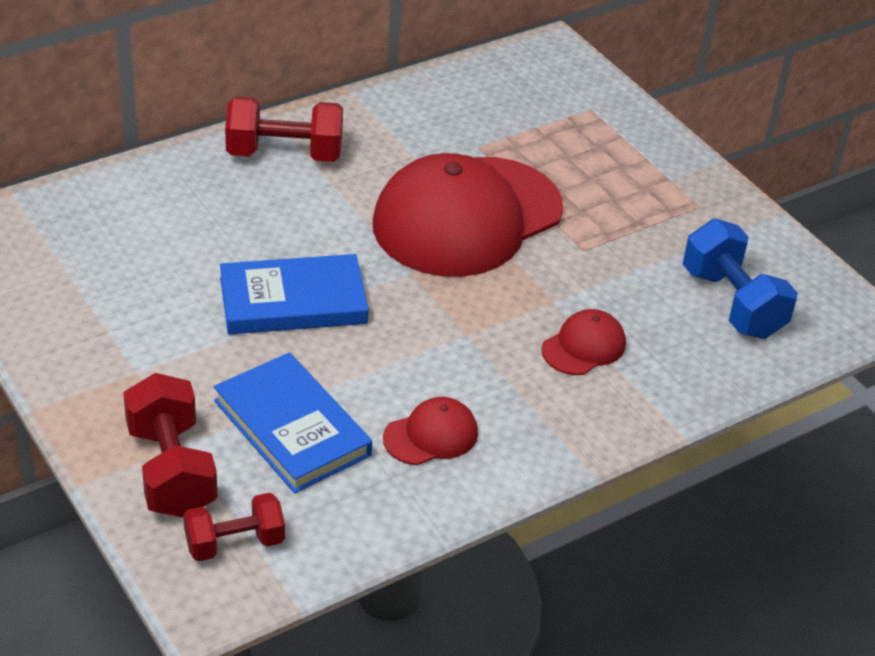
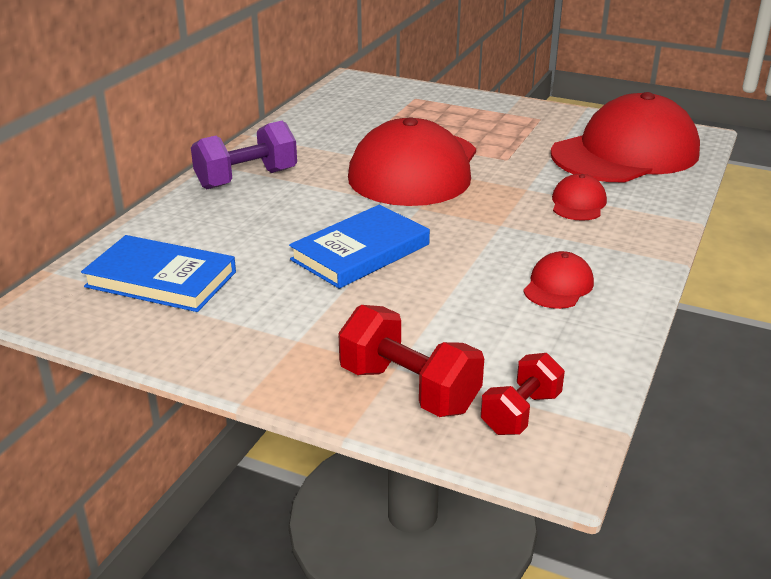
camera: 30 degrees left, 10 degrees down
(284, 154) = (246, 179): red dumbbell -> purple dumbbell
(292, 428) = (461, 322): blue book -> blue book (161, 279)
(732, 303) = (625, 153): blue dumbbell -> red cap

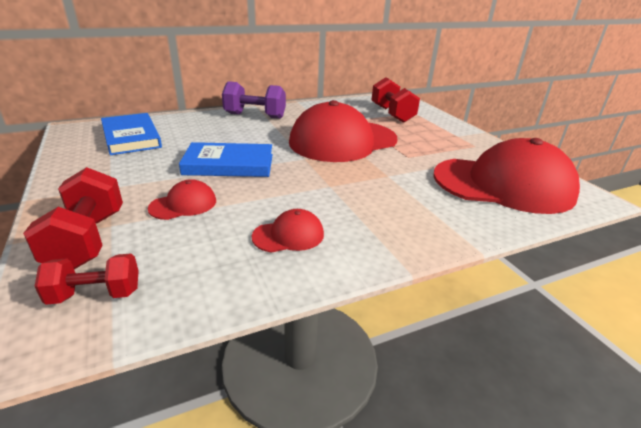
camera: 40 degrees right, 0 degrees up
(396, 109) = (392, 114): none -> red dumbbell
(578, 203) = (406, 197): red cap -> red cap (183, 204)

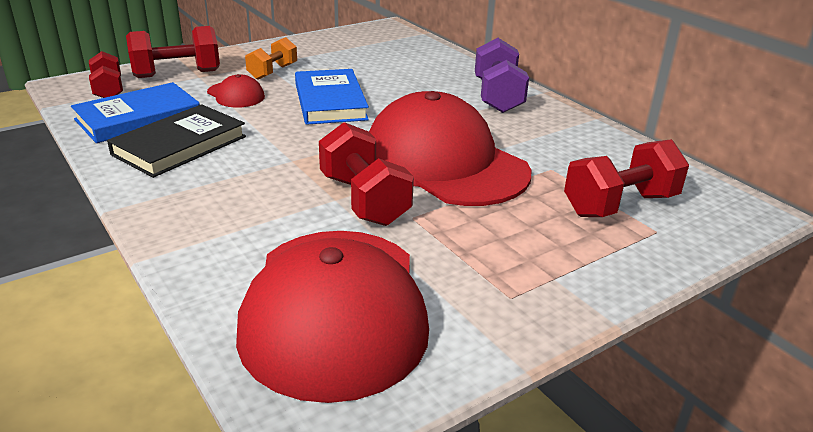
camera: 80 degrees right, 0 degrees up
(131, 137) = (378, 50): blue book -> blue book (138, 118)
(138, 184) = (273, 72): none -> orange dumbbell
(288, 235) = (179, 145): red cap -> black book
(389, 167) = (364, 200): none -> red dumbbell

